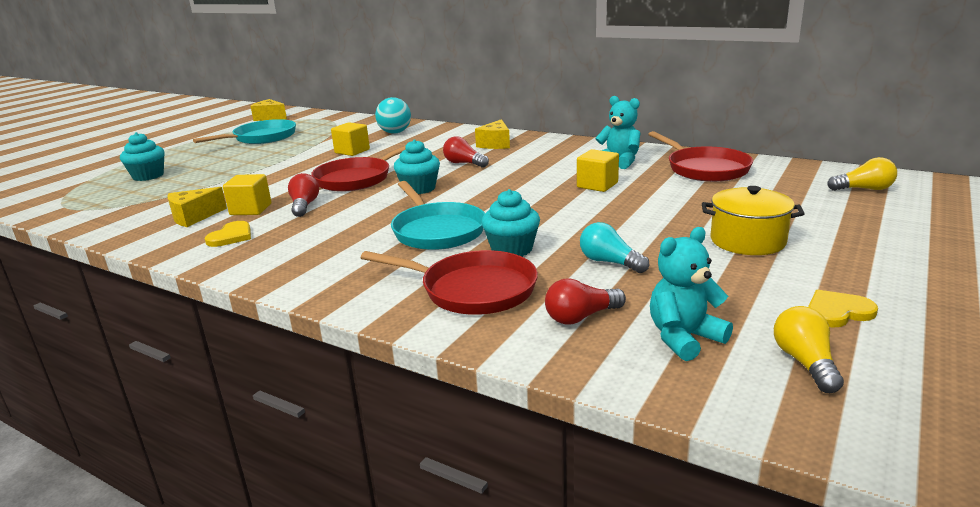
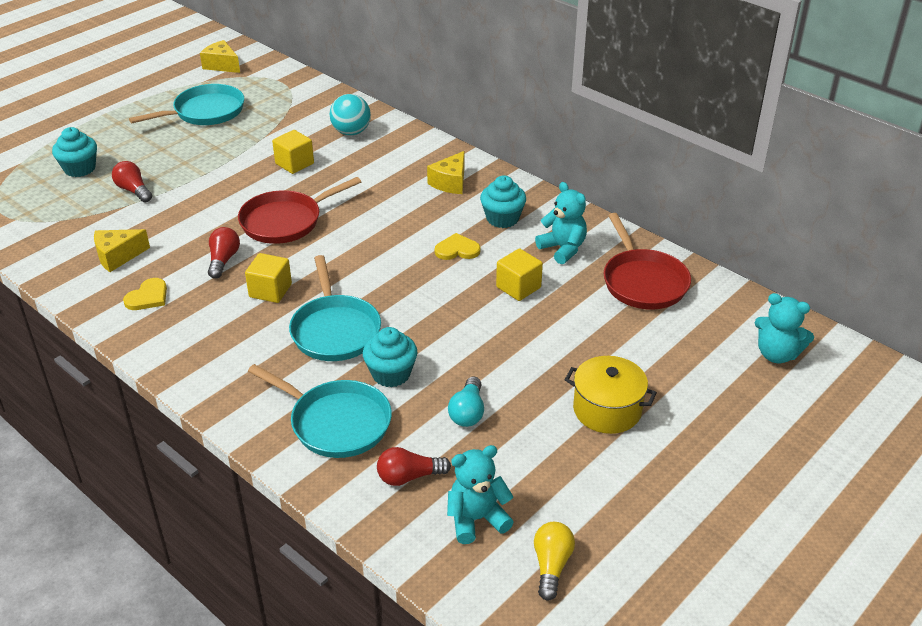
camera: 10 degrees right, 15 degrees up
(251, 209) = (172, 255): yellow cube -> yellow cube (270, 291)
(419, 188) = (341, 253): turquoise cupcake -> turquoise cupcake (502, 218)
(464, 163) = (402, 215): red light bulb -> red light bulb (133, 190)
(472, 290) = (336, 422): red pan -> turquoise pan
(609, 262) = (468, 412): turquoise light bulb -> turquoise light bulb turned 135 degrees counterclockwise
(837, 312) = (618, 518): yellow heart -> yellow heart (457, 250)
(864, 189) = (776, 354): yellow light bulb -> turquoise teddy bear

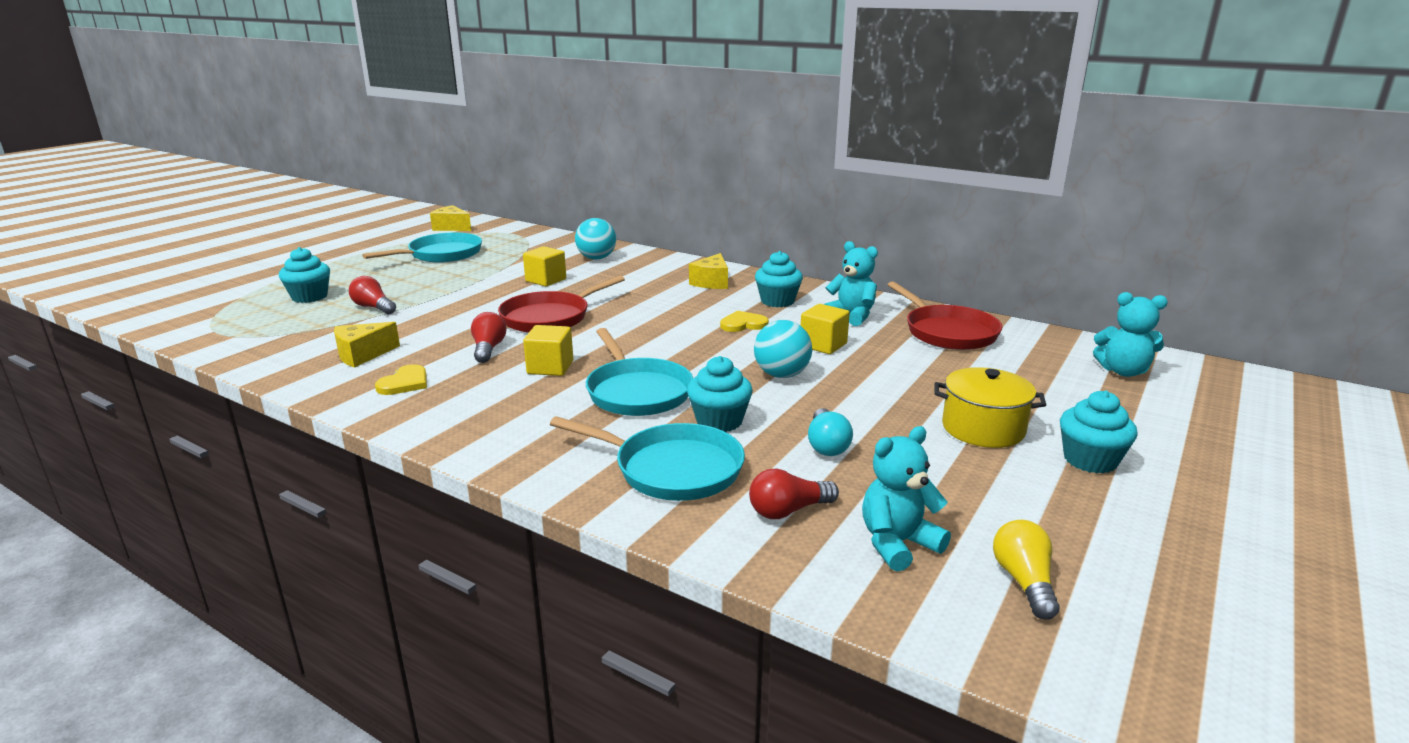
camera: 10 degrees left, 15 degrees down
(465, 323) = (781, 375): none -> turquoise ball
(676, 456) = (1090, 460): none -> turquoise cupcake

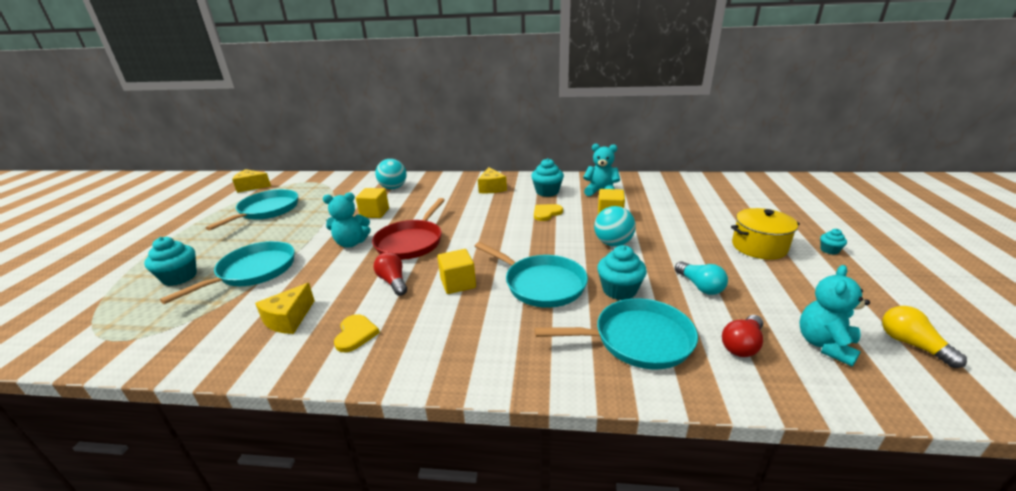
camera: 25 degrees left, 5 degrees up
(373, 307) = (253, 271): red light bulb -> turquoise pan
(947, 332) = (662, 189): red pan -> none
(1090, 460) = (829, 250): turquoise cupcake -> turquoise cupcake, size x0.53
(1123, 371) = (770, 191): turquoise teddy bear -> turquoise teddy bear (351, 243)

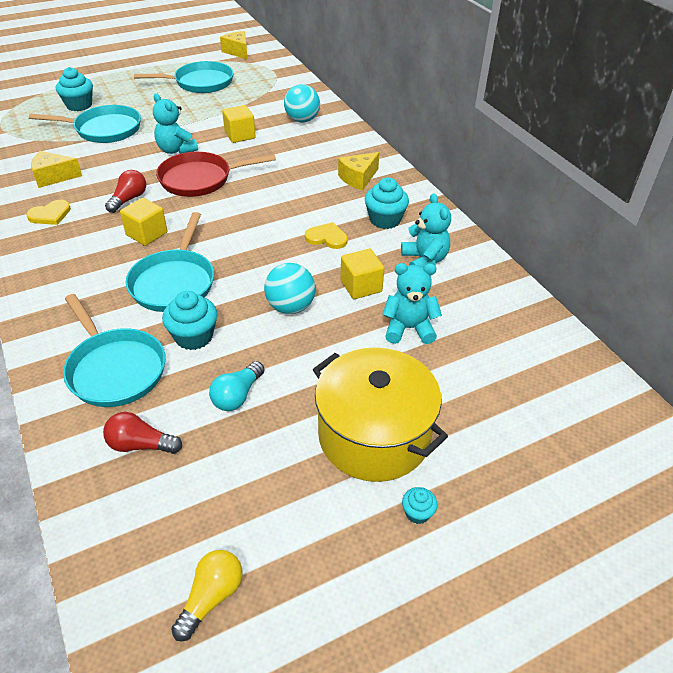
camera: 55 degrees right, 15 degrees up
(759, 247) = (374, 435): yellow pot -> yellow pot, size x1.51
(825, 345) = (172, 514): turquoise teddy bear -> turquoise teddy bear (409, 328)

